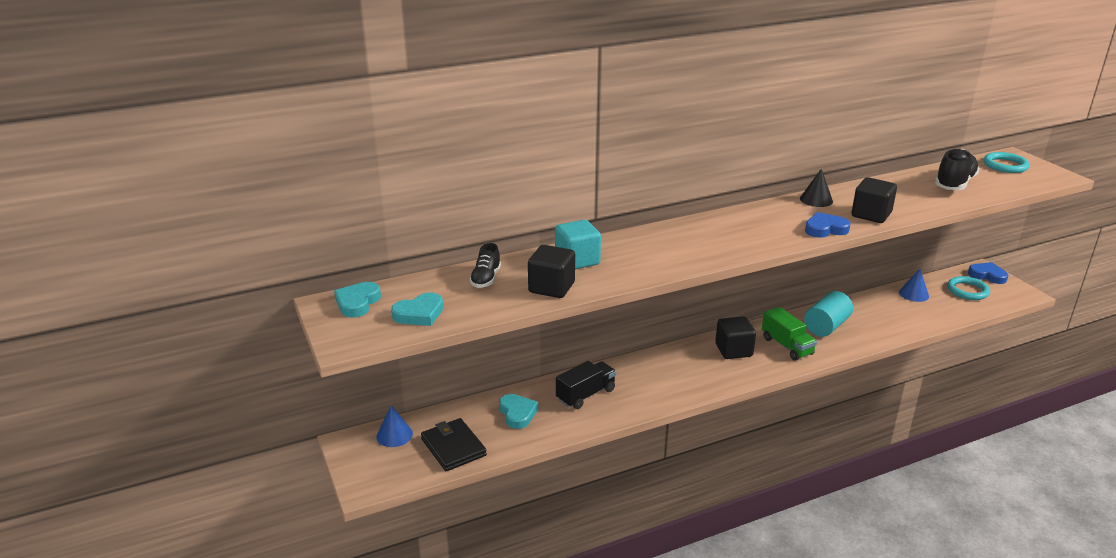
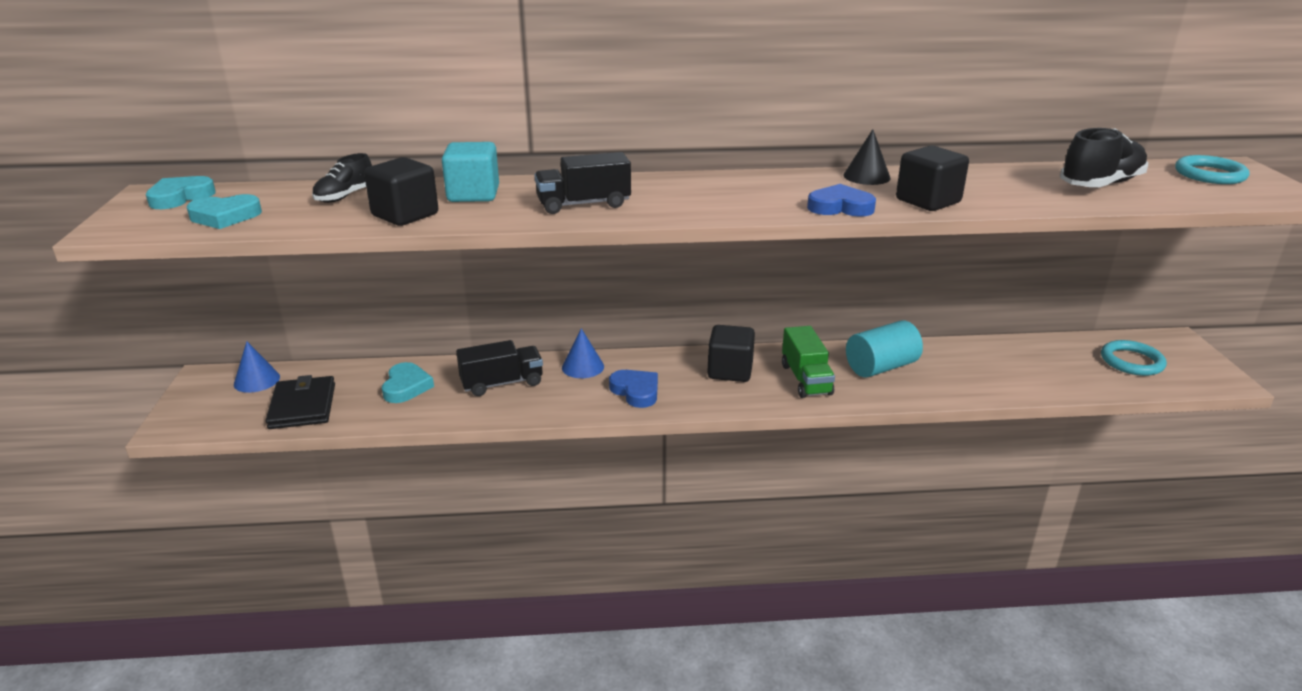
camera: 20 degrees right, 0 degrees up
(663, 256) = (583, 204): none -> black truck
(914, 294) = (1043, 352): blue cone -> blue cone (583, 367)
(987, 275) = (1179, 348): blue heart -> blue heart (636, 391)

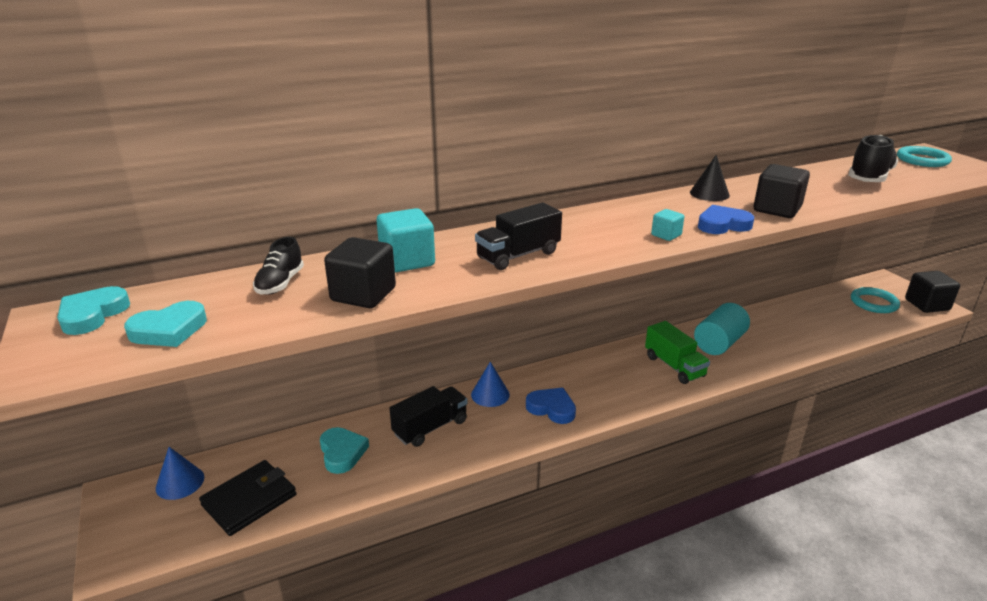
camera: 20 degrees left, 0 degrees up
(302, 406) = (249, 500): black wallet -> black wallet turned 75 degrees clockwise
(730, 371) = (612, 371): black cube -> black cube (927, 305)
(761, 208) = (666, 235): none -> turquoise cube

